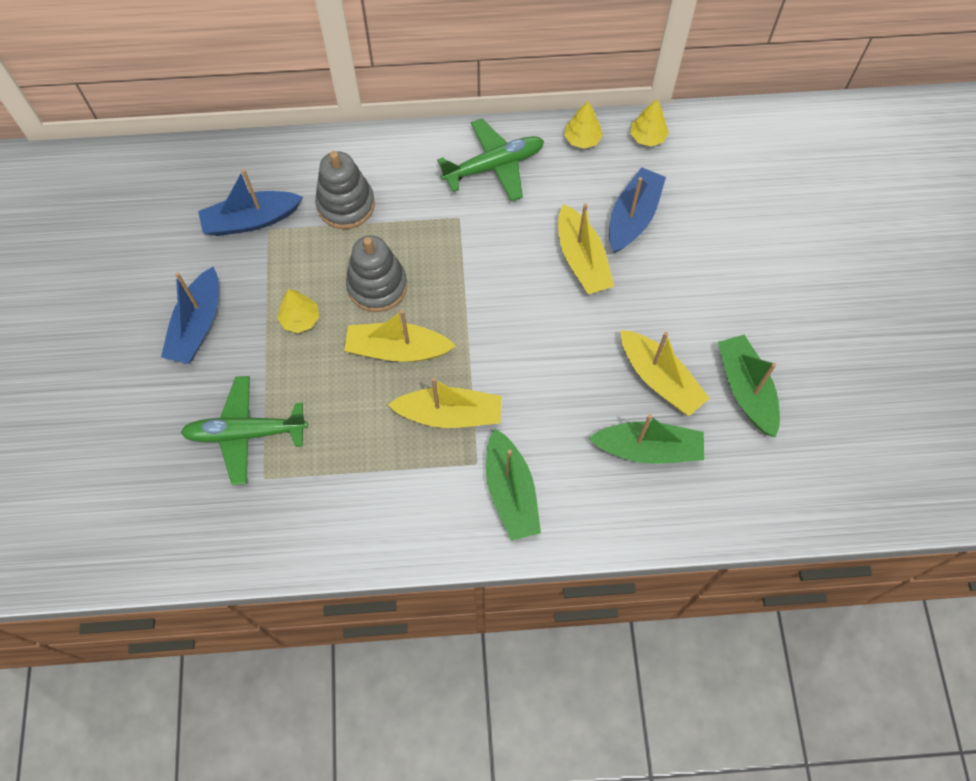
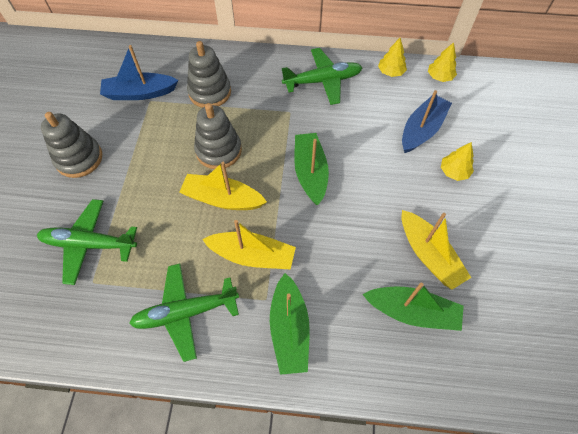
camera: 10 degrees right, 5 degrees down
(197, 325) = (79, 158): blue boat -> grey stacking toy
(300, 319) = (155, 165): yellow tree -> yellow tree (454, 171)
(386, 494) = (185, 312): none -> green plane
(581, 259) = (378, 154): yellow boat -> none
(746, 389) = (501, 275): green boat -> green boat (310, 172)

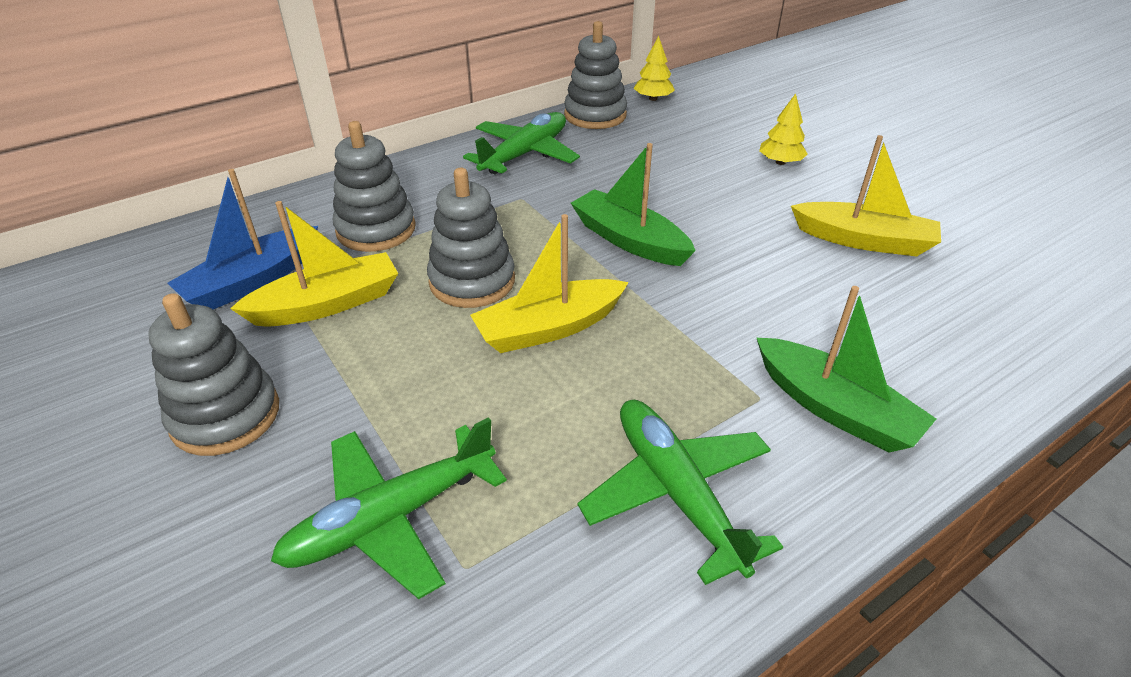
camera: 40 degrees left, 20 degrees down
(185, 312) = (676, 492): green plane -> green plane turned 120 degrees clockwise
(252, 256) = (676, 363): yellow boat -> yellow boat (327, 304)
(391, 72) = (595, 115): yellow tree -> grey stacking toy
(412, 312) = (926, 299): green boat -> none
(422, 130) = (698, 145): blue boat -> none

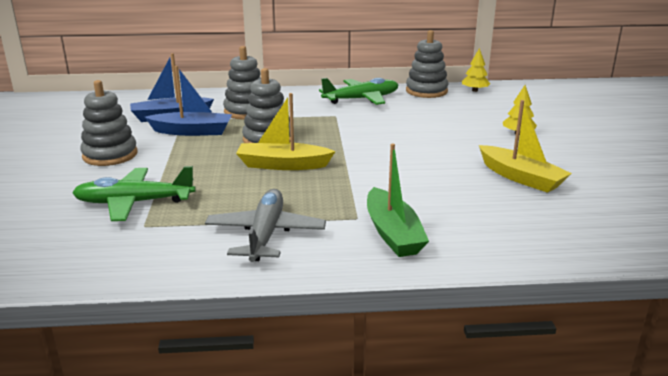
camera: 30 degrees right, 15 degrees down
(327, 304) = (192, 131): yellow boat -> blue boat
(629, 240) = (372, 144): green boat -> none
(676, 492) = (265, 234): green plane -> grey plane

